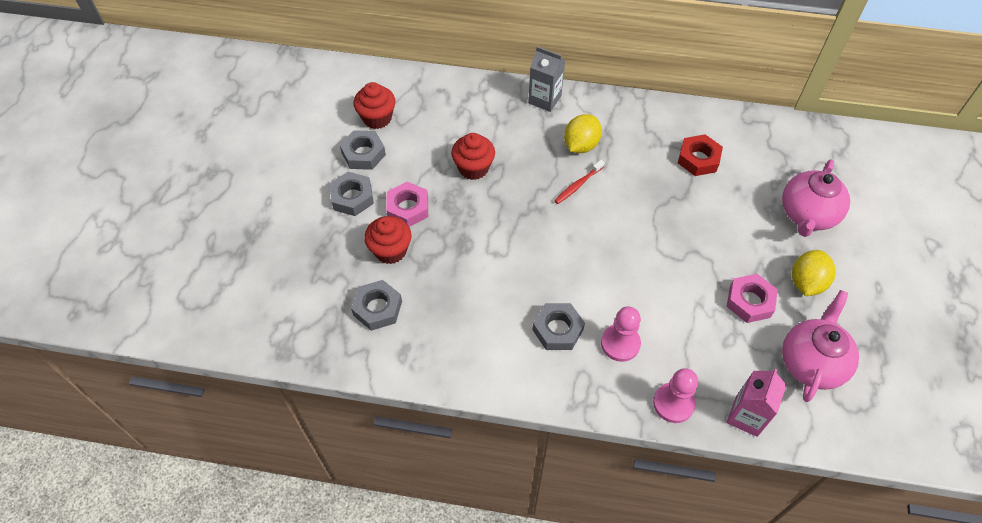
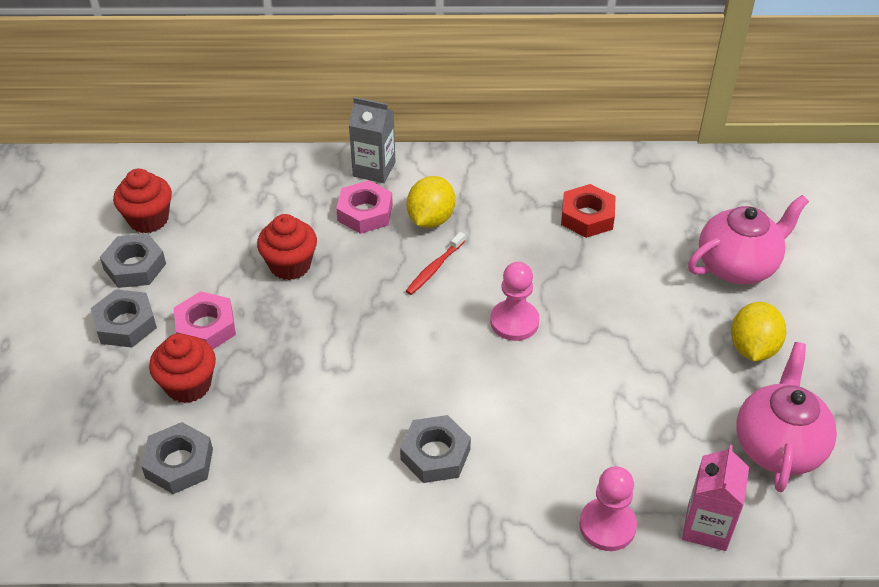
camera: 10 degrees left, 10 degrees down
(620, 343) = (523, 459): pink pawn -> pink pawn (514, 322)
(749, 301) = (684, 381): pink nut -> pink nut (365, 213)
(807, 215) = (738, 266): pink teapot -> pink teapot turned 135 degrees counterclockwise

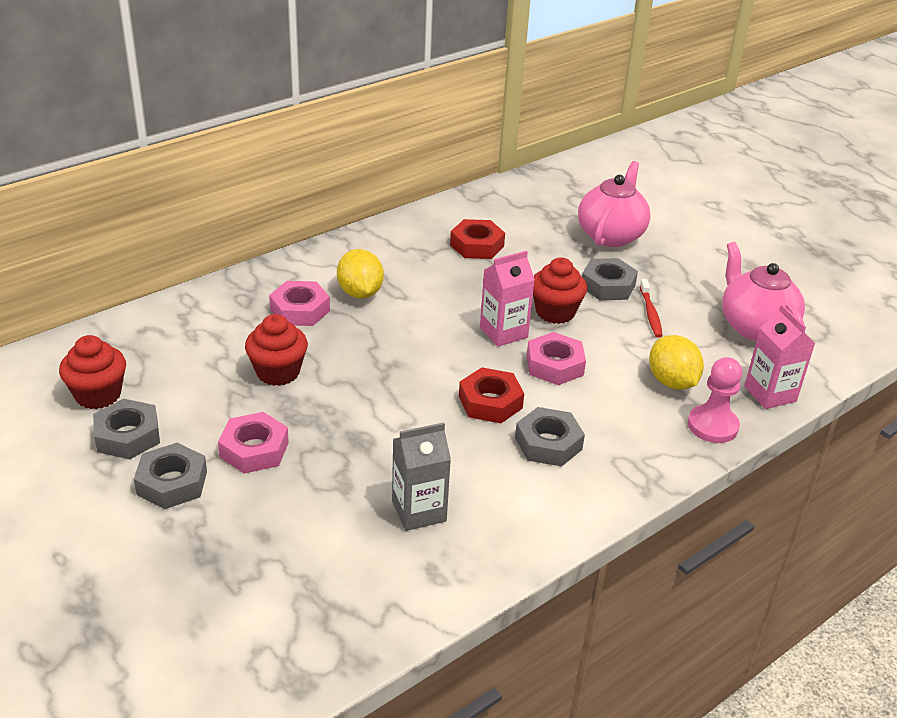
camera: 40 degrees left, 10 degrees down
(179, 463) = (350, 558): grey nut -> grey nut (608, 286)
(188, 385) = (289, 498): red cupcake -> red cupcake (555, 312)
(374, 169) = (271, 277): grey carton -> grey carton (419, 511)
(429, 386) = (490, 402): none -> red nut
(434, 268) = (402, 324): red toothbrush -> red toothbrush (650, 313)
(514, 322) = (503, 332): pink pawn -> pink carton
(525, 380) = (554, 365): none -> pink nut
(753, 348) = (675, 279): yellow lemon -> yellow lemon (671, 382)

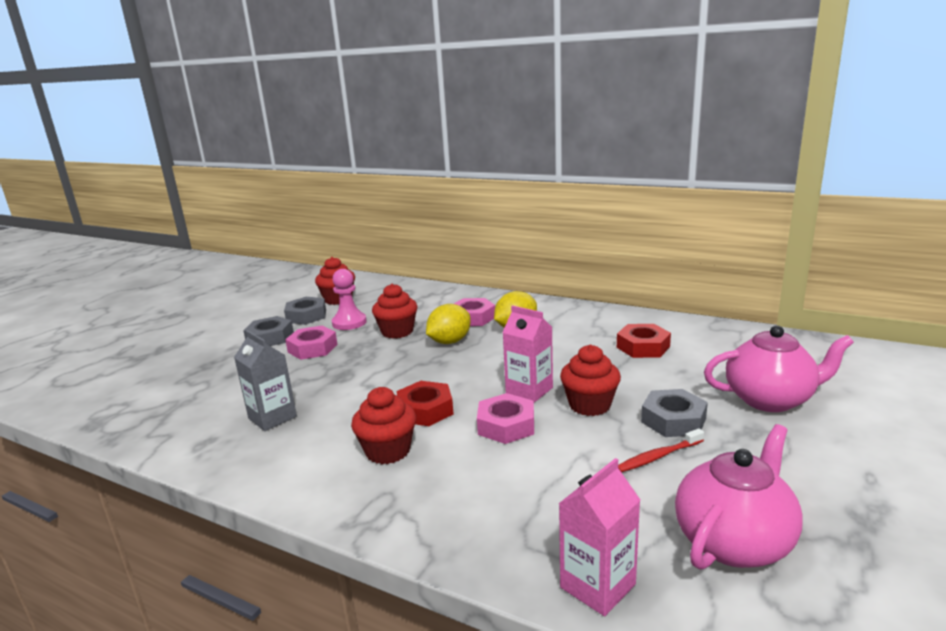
camera: 70 degrees right, 15 degrees down
(548, 443) = (388, 451): grey nut -> red cupcake
(671, 382) = (546, 499): yellow lemon -> yellow lemon (449, 342)
(712, 426) = (490, 548): pink pawn -> pink pawn (349, 323)

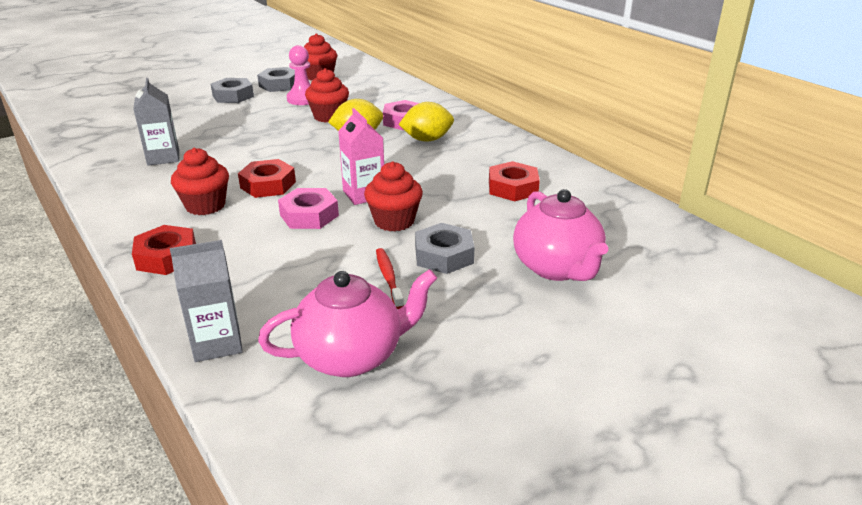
camera: 25 degrees right, 10 degrees up
(312, 348) = (251, 113): pink nut -> none
(418, 518) = (167, 257): none -> red nut
(597, 586) = (217, 343): pink carton -> grey carton
(658, 456) = (388, 278): red toothbrush -> red toothbrush turned 75 degrees clockwise
(770, 399) = (557, 268): pink teapot -> pink teapot turned 45 degrees clockwise

